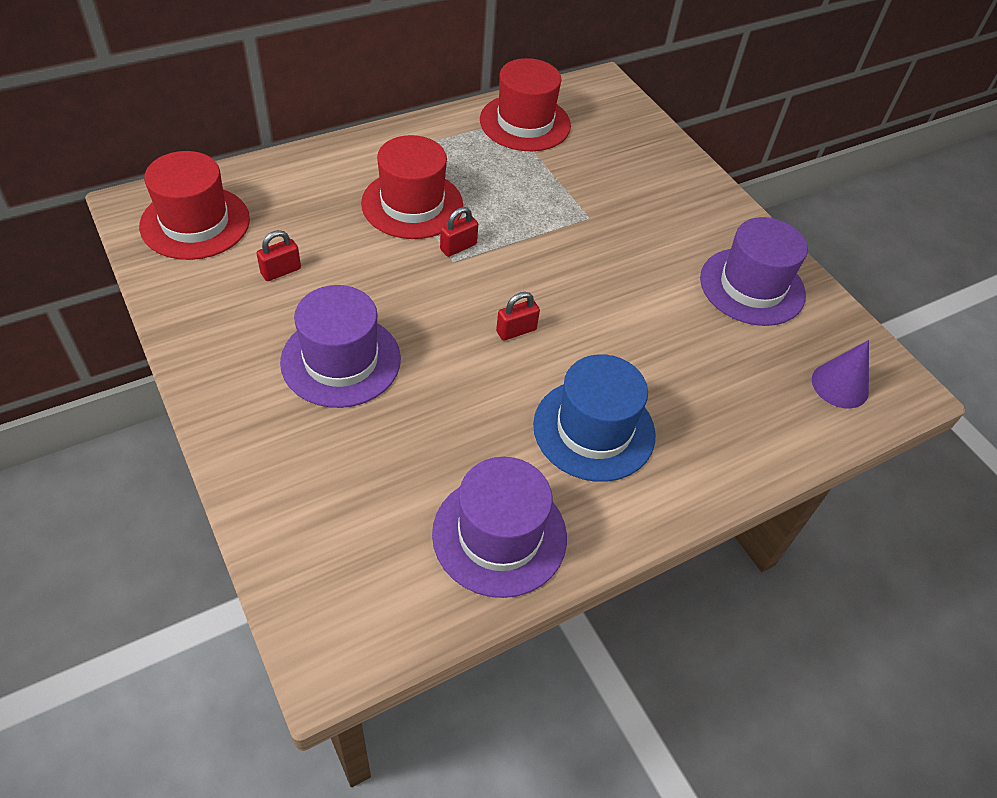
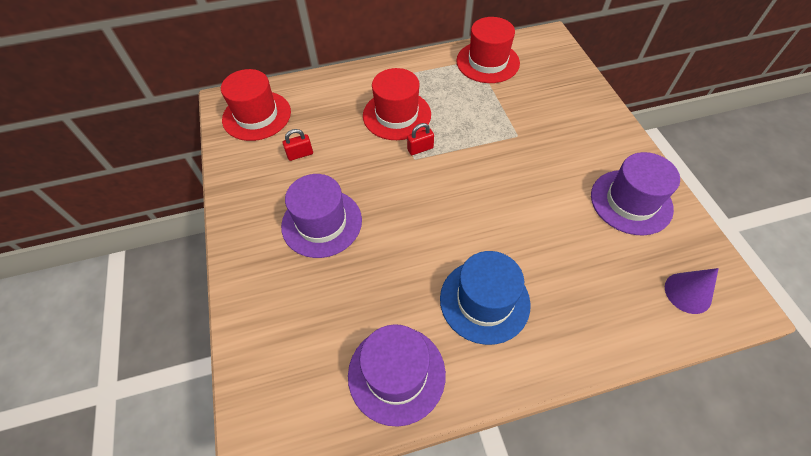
camera: 20 degrees right, 5 degrees up
(516, 331) = (445, 216): red padlock -> none

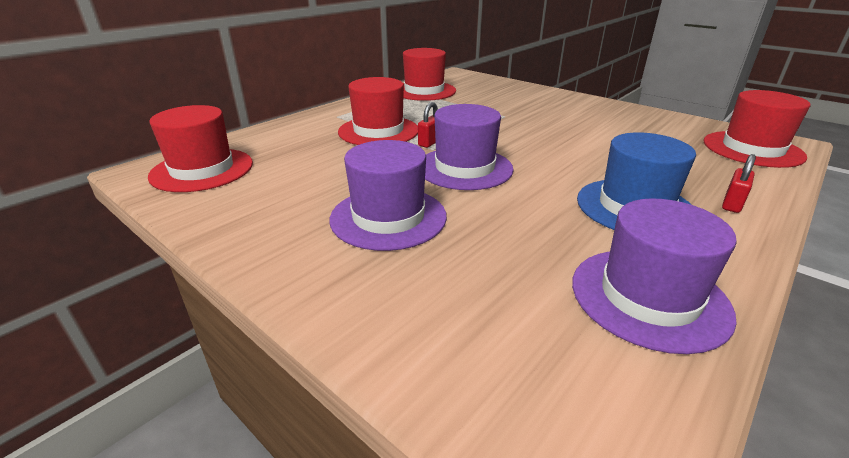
camera: 35 degrees left, 25 degrees down
(300, 154) = (296, 180): red padlock -> red padlock (732, 204)
(631, 202) = (639, 122): purple hat -> purple hat (464, 168)
(688, 293) = (752, 149): purple cone -> red hat

